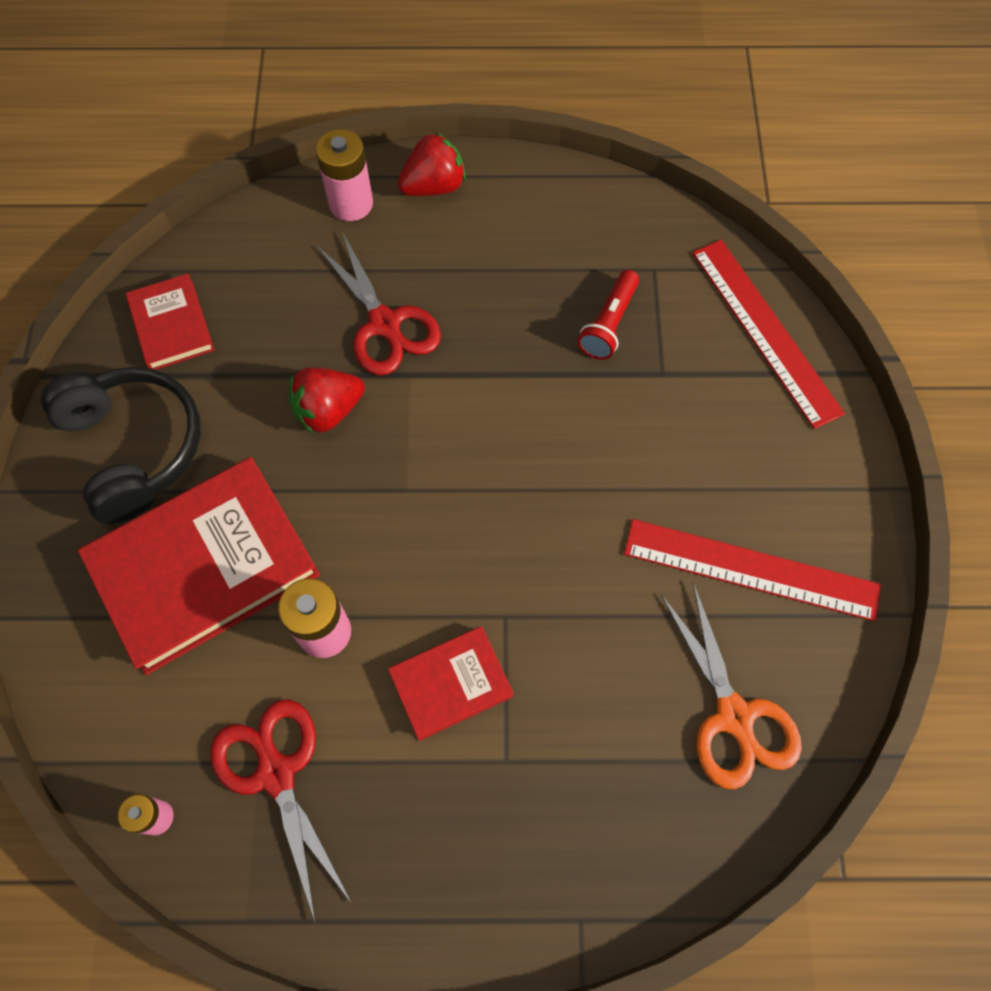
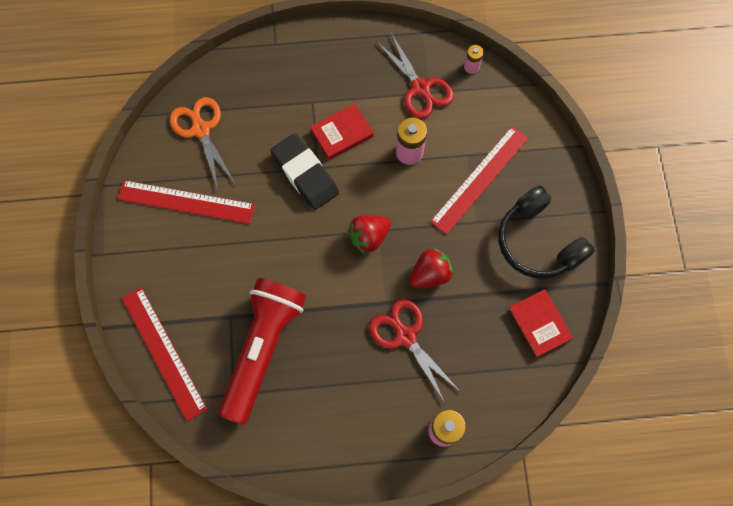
camera: 175 degrees right, 5 degrees up
(204, 567) = (479, 179): red book -> red ruler
(434, 186) = (387, 451): red strawberry -> red strawberry (369, 237)
(528, 605) = (305, 174): none -> black eraser
(609, 324) = (263, 349): red flashlight -> red flashlight, size x2.19

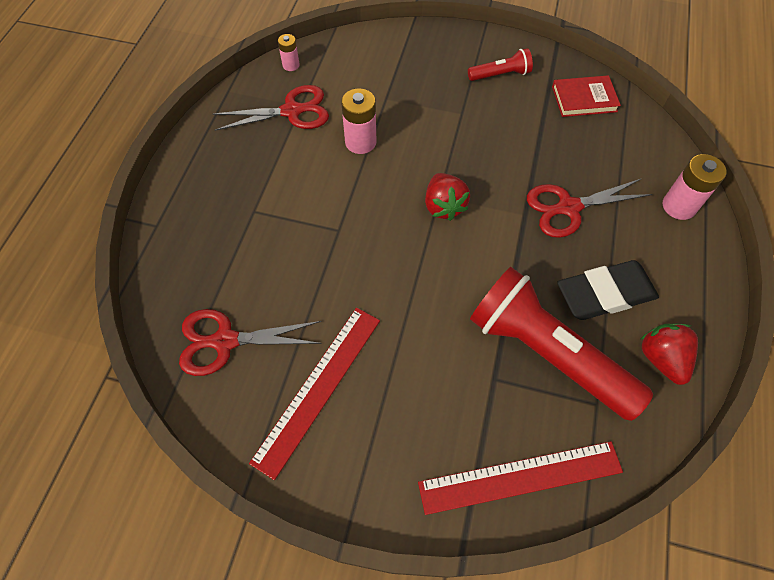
camera: 70 degrees left, 10 degrees down
(201, 130) = (225, 341): orange scissors -> red scissors
(305, 174) = (341, 244): black eraser -> black eraser (605, 294)
(342, 133) = (308, 194): red book -> none
(430, 274) = (505, 166): red strawberry -> red strawberry (661, 359)
(479, 179) = (417, 96): red ruler -> none
(538, 242) = (500, 75): black headphones -> red flashlight

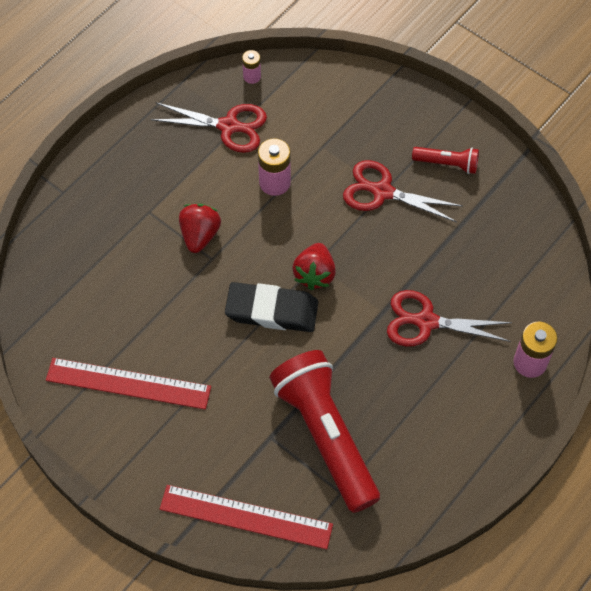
camera: 25 degrees right, 0 degrees up
(225, 341) = (75, 315): red scissors -> red scissors (382, 192)
(318, 388) = (128, 383): red ruler -> red ruler turned 45 degrees clockwise
(584, 99) = (513, 221): red book -> none
(605, 294) = (407, 410): black eraser -> black eraser (272, 310)
(661, 359) = (419, 482): red strawberry -> red strawberry (200, 235)

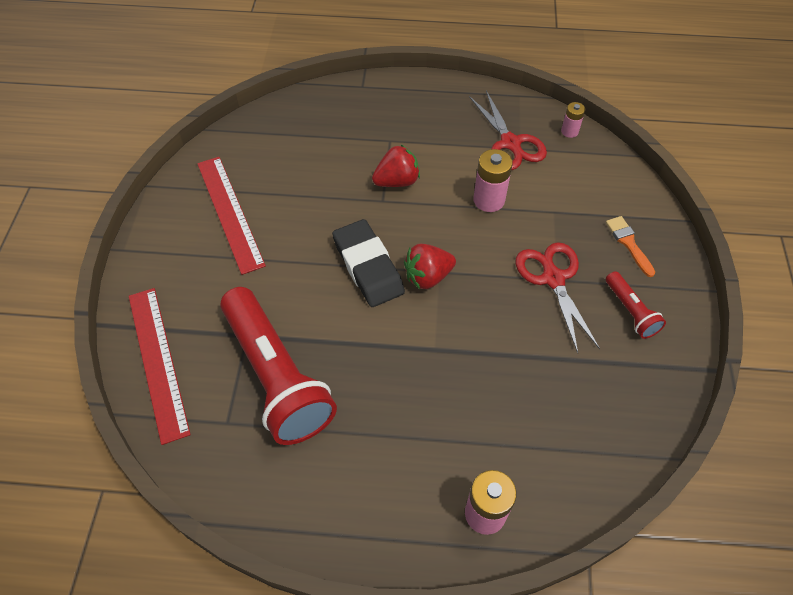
camera: 55 degrees right, 5 degrees down
(325, 435) = (276, 377): red flashlight -> red flashlight turned 120 degrees clockwise
(390, 120) = (628, 243): none -> orange brush
(426, 322) = (453, 391): red scissors -> none

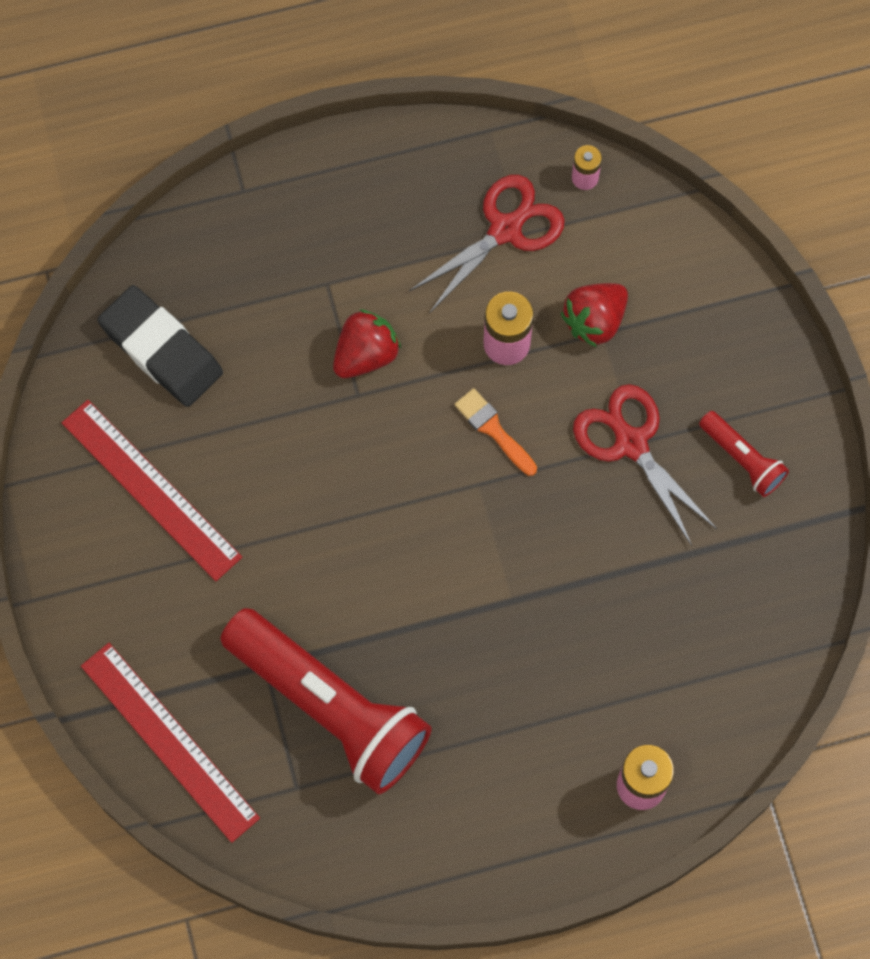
camera: 20 degrees left, 15 degrees up
(368, 267) = (380, 510): black eraser -> black eraser (161, 350)
(427, 277) = (466, 497): red strawberry -> red strawberry (594, 321)
(510, 143) = (505, 229): red scissors -> red scissors turned 90 degrees counterclockwise
(628, 243) = (716, 352): orange brush -> orange brush (493, 430)

